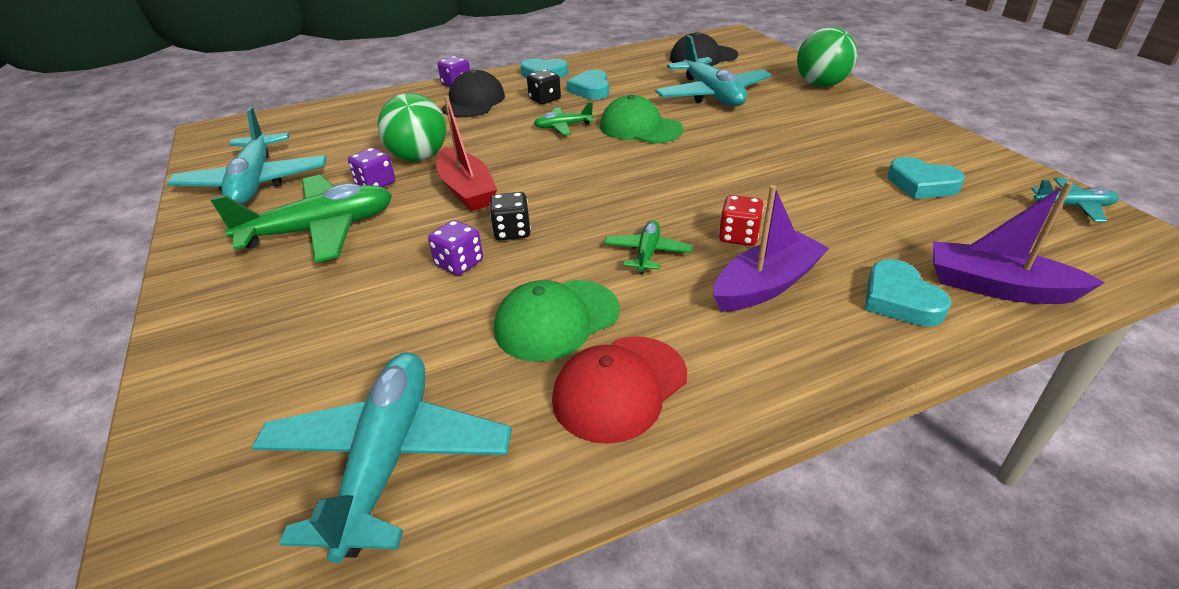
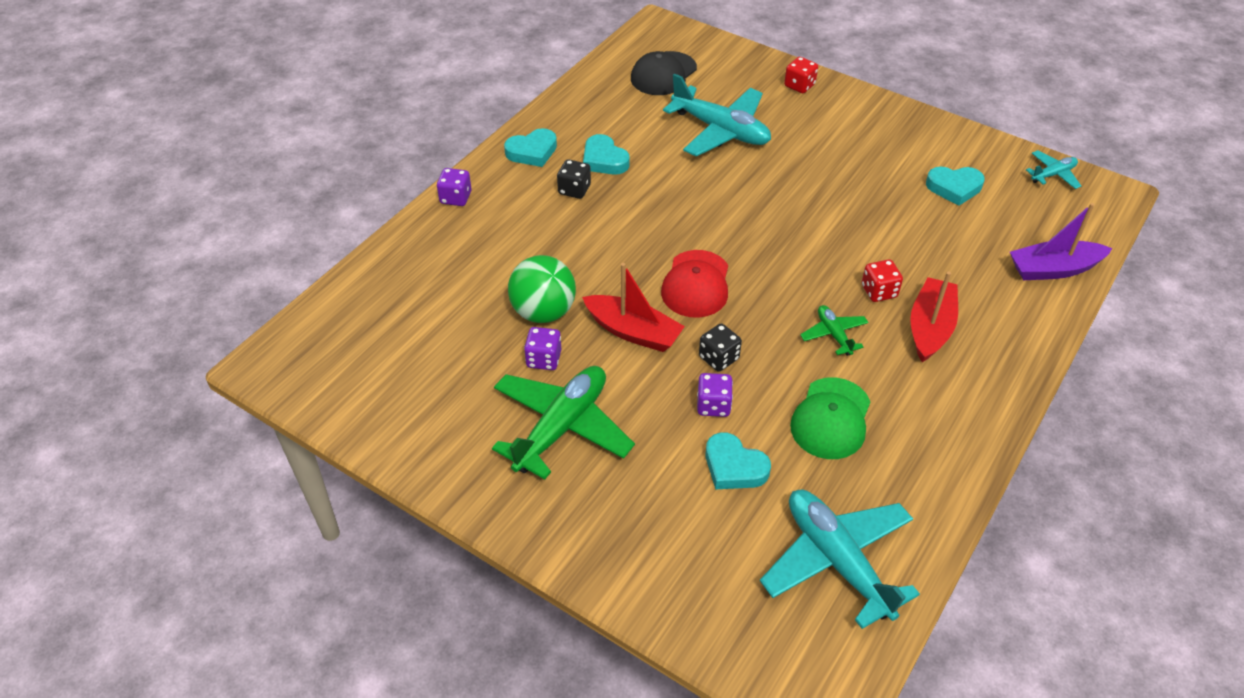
camera: 35 degrees left, 10 degrees up
(255, 183) = (423, 407): turquoise plane -> none
(473, 102) = (506, 218): black cap -> none
(563, 127) = (632, 222): green plane -> none
(620, 388) = (915, 447): red cap -> red cap (696, 284)
(640, 128) = (701, 198): green cap -> none
(766, 285) = (930, 328): purple boat -> red boat
(821, 85) = (799, 85): green ball -> red dice
(899, 300) = (1011, 304): turquoise heart -> turquoise heart (734, 467)

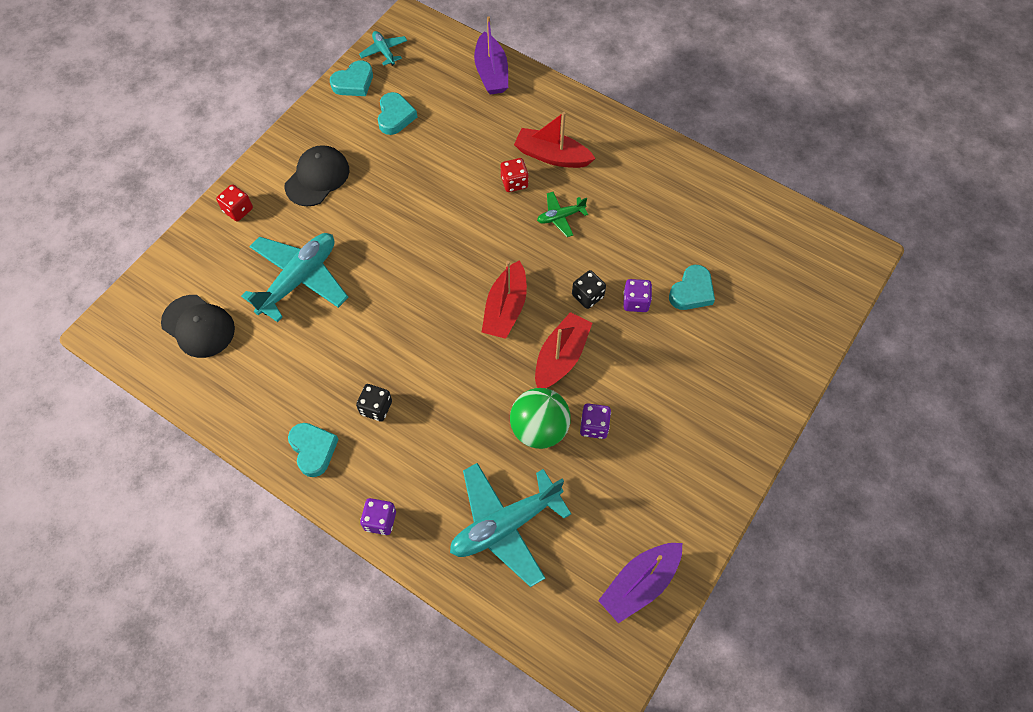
camera: 90 degrees left, 15 degrees up
(355, 392) = (640, 584): none -> purple boat
(561, 427) = (665, 409): green plane -> none
(604, 160) = (333, 382): turquoise heart -> turquoise heart (354, 83)
(696, 284) = (505, 308): red cap -> red boat
(831, 419) = (643, 227): green cap -> none
(837, 561) = (761, 237): turquoise plane -> turquoise plane (505, 525)
(851, 134) = (317, 178): none -> black cap

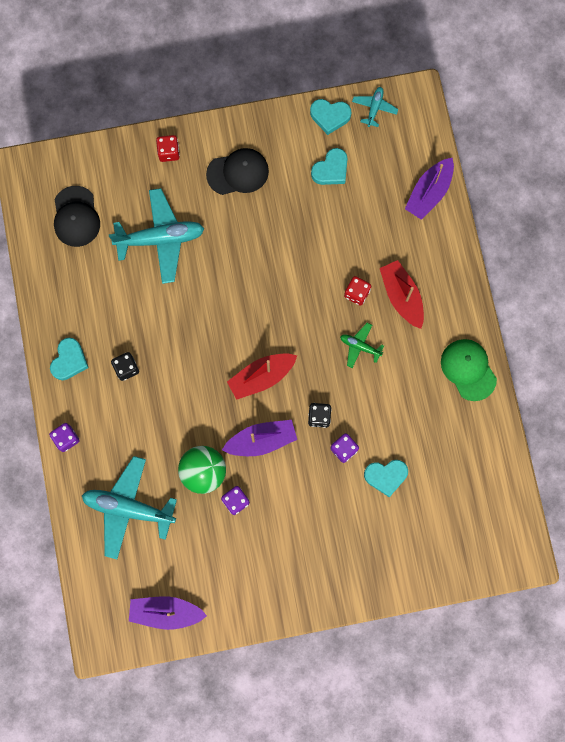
camera: 45 degrees right, 15 degrees up
(561, 357) = (261, 440): red boat -> purple boat
(661, 162) = (468, 369): none -> green cap

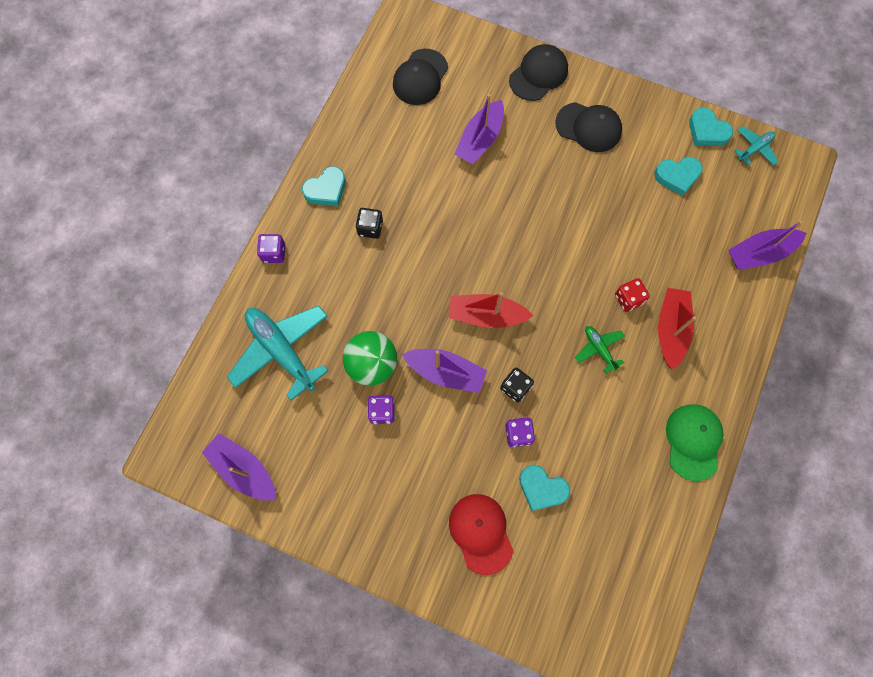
camera: 35 degrees right, 5 degrees down
(160, 239) = (480, 139): turquoise plane -> purple boat
(169, 152) = (538, 74): red dice -> black cap
(364, 537) = (481, 533): none -> red cap

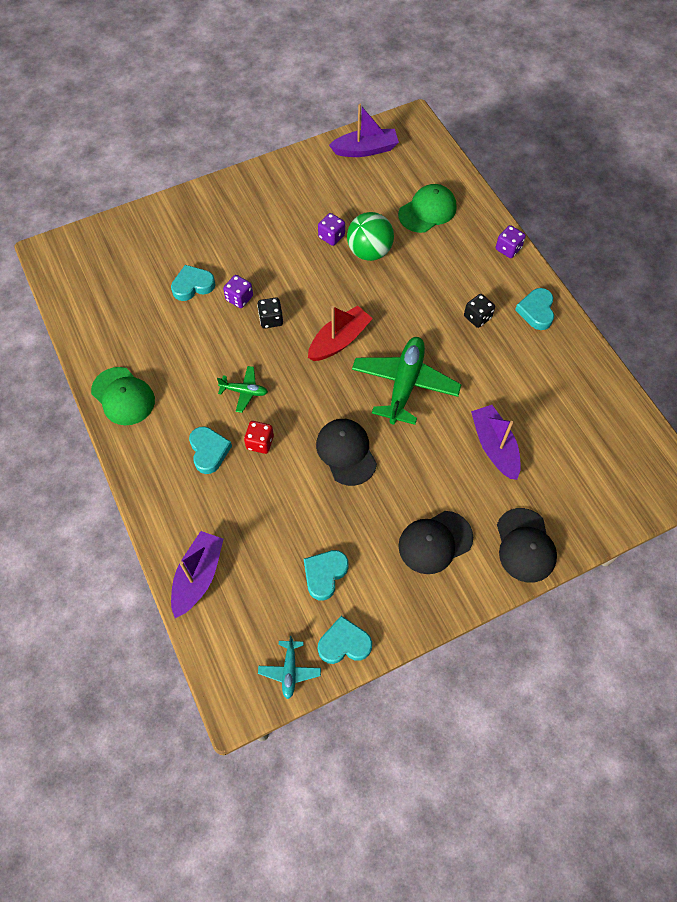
camera: 130 degrees right, 10 degrees down
(281, 350) = (427, 211): turquoise plane -> green cap
(420, 77) = (596, 447): black cap -> black cap (346, 452)
(445, 372) = (322, 288): purple boat -> none
(481, 533) = (203, 236): red cap -> none
(482, 235) = (405, 384): none -> green plane
(670, 330) = (209, 451): red boat -> turquoise heart

